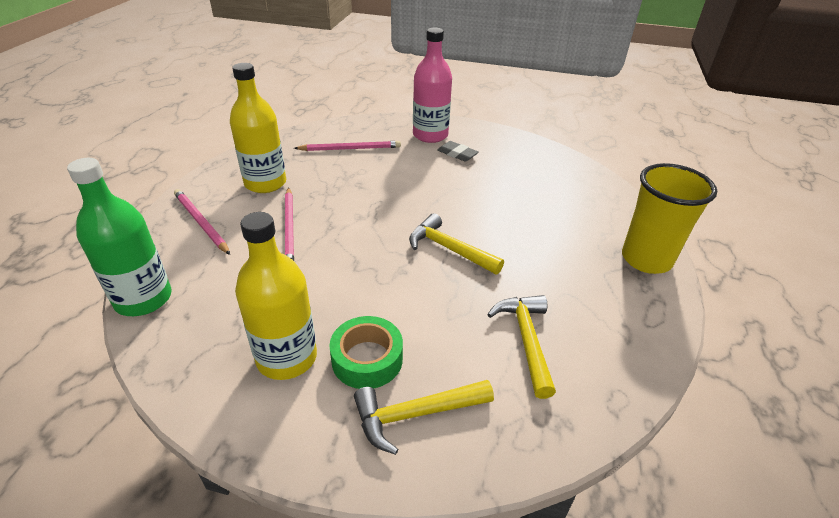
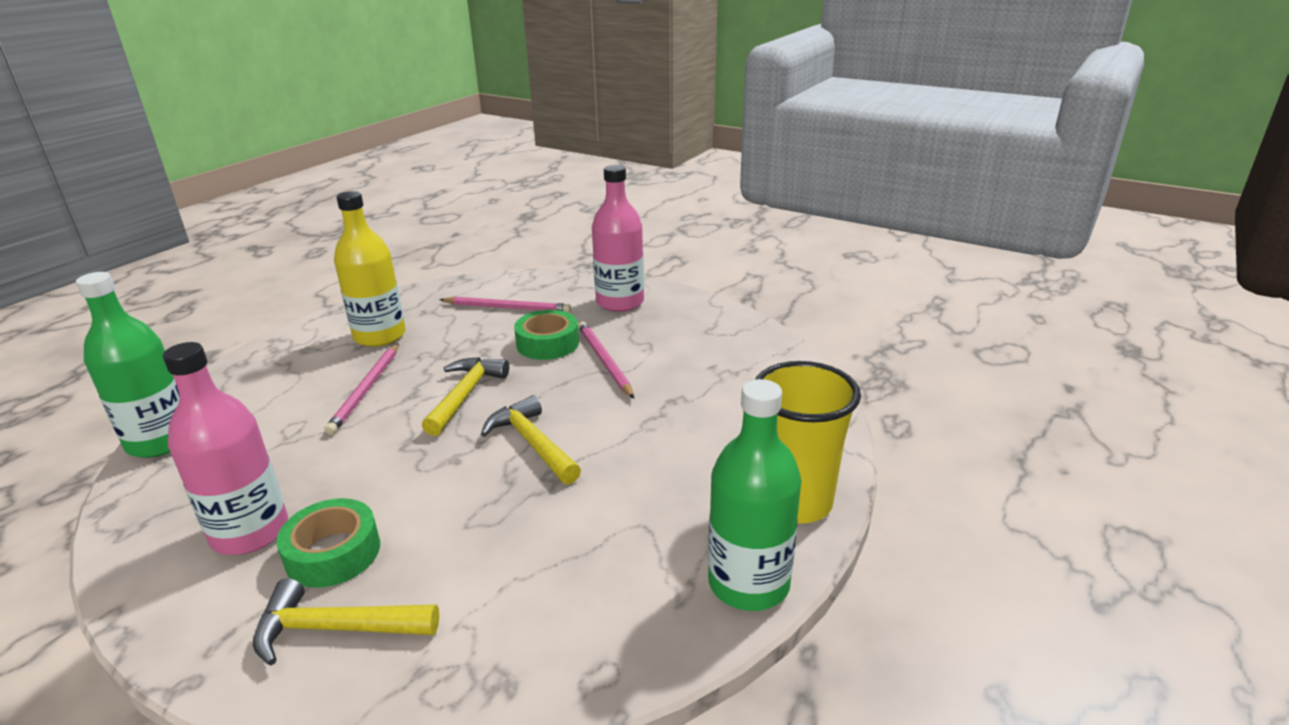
camera: 20 degrees right, 10 degrees down
(201, 223) = (279, 370): pink pencil -> pink pencil (604, 361)
(287, 357) = (250, 532): yellow bottle -> pink bottle
(402, 173) = (547, 343): none -> green tape
(457, 154) = (636, 329): grey eraser -> none
(526, 340) = (540, 572): yellow hammer -> yellow hammer (465, 395)
(659, 318) = (748, 583): none -> green bottle

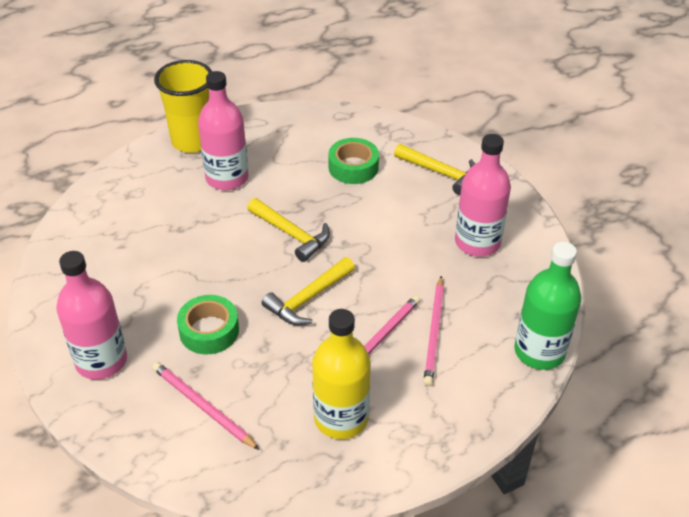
camera: 150 degrees left, 15 degrees up
(333, 553) = (434, 210): green tape -> green tape (353, 167)
(532, 443) = (291, 234): yellow hammer -> yellow hammer turned 45 degrees counterclockwise
(604, 361) = (186, 288): pink pencil -> pink pencil (434, 332)
(683, 473) = (227, 178): none -> pink bottle
(748, 583) = (254, 120): green bottle -> none

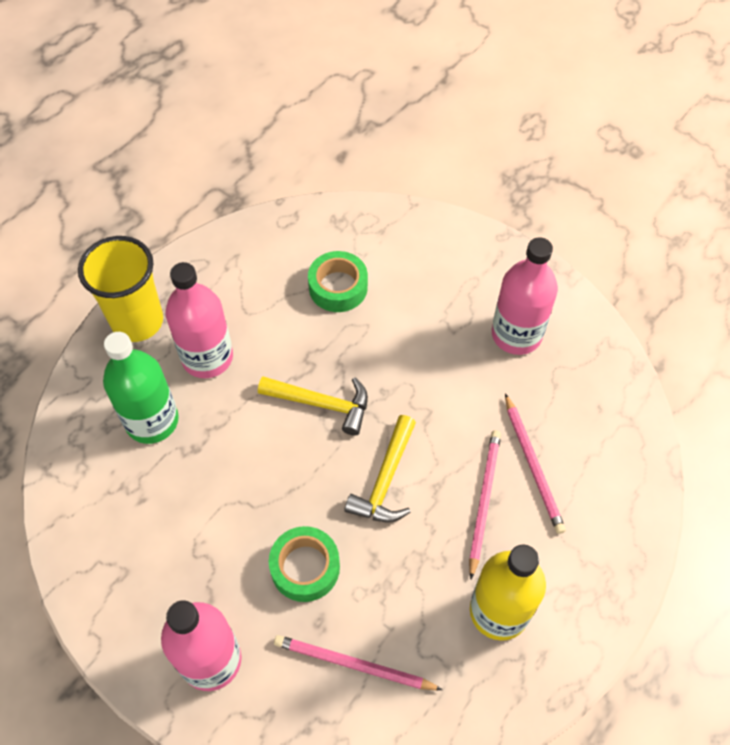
camera: 25 degrees left, 15 degrees up
(441, 173) = (433, 259): yellow hammer -> none
(539, 351) = (642, 443): green bottle -> green bottle (152, 421)

